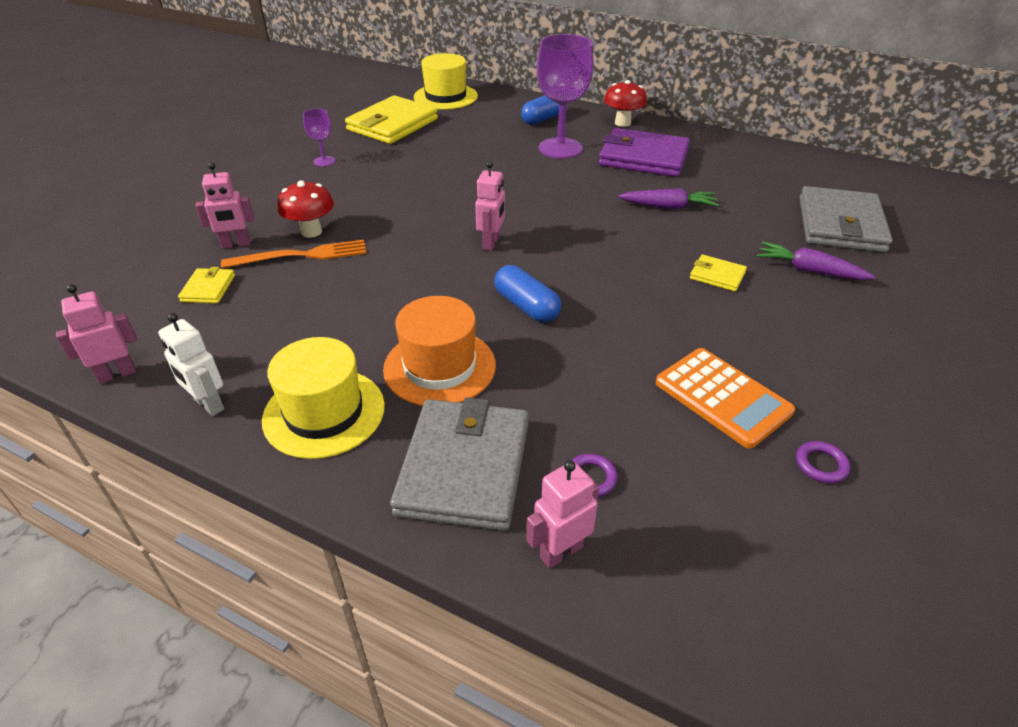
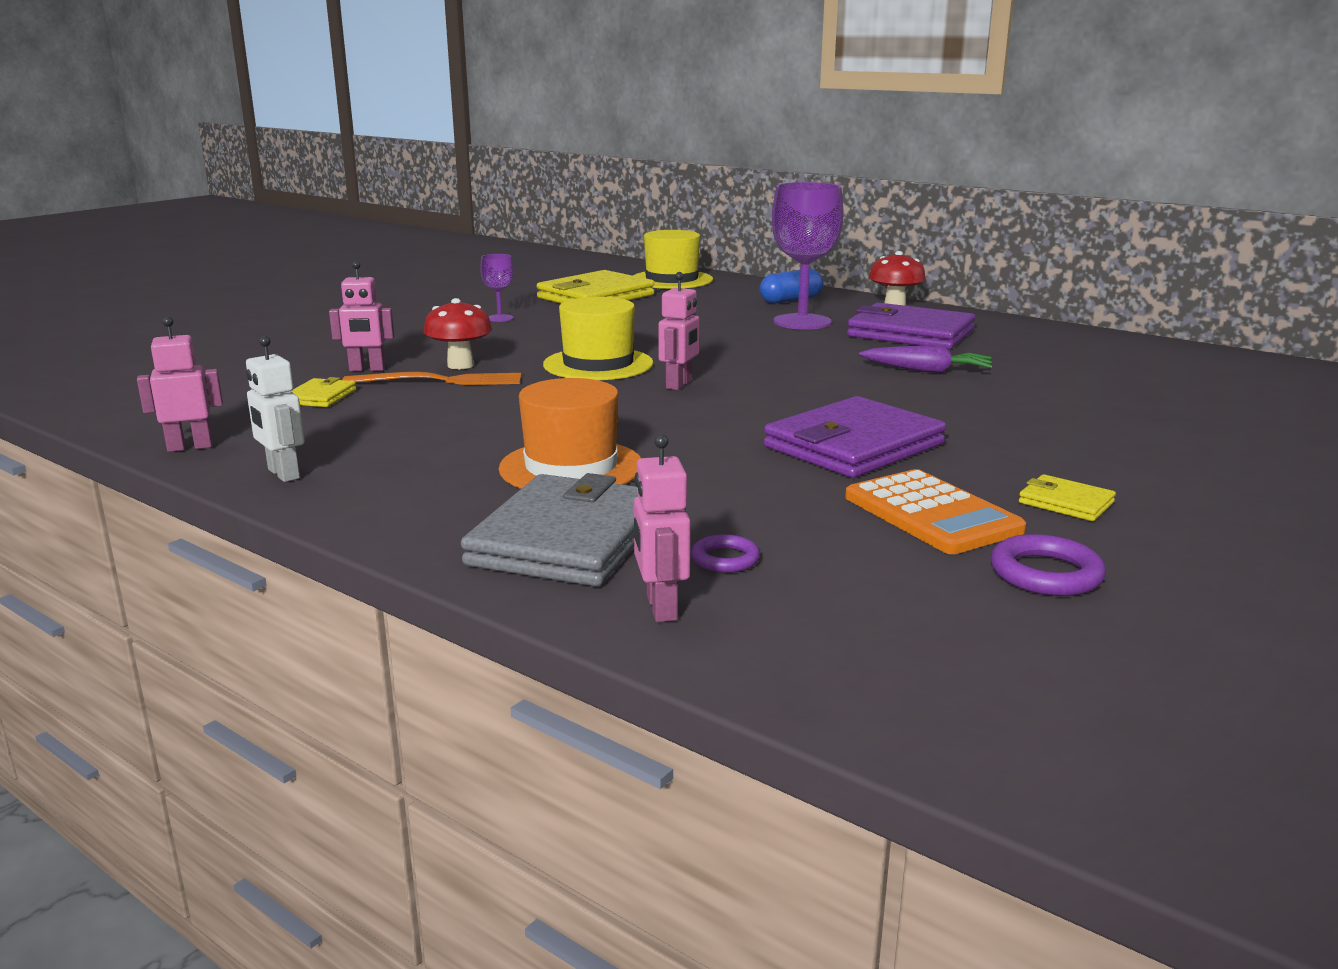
camera: 10 degrees right, 20 degrees down
(324, 412) = (415, 489): yellow hat -> yellow hat (598, 364)
(526, 306) = (702, 431): blue capsule -> none
(561, 551) = (660, 608): pink robot -> pink robot turned 75 degrees counterclockwise
(643, 313) = (853, 445): none -> purple wallet
(717, 275) = (969, 424): yellow wallet -> yellow wallet (1066, 502)
(809, 270) = (1101, 428): purple carrot -> none
(821, 465) = (1045, 574): purple ring -> purple ring, size x1.56
(840, 224) = (1164, 396): grey wallet -> none

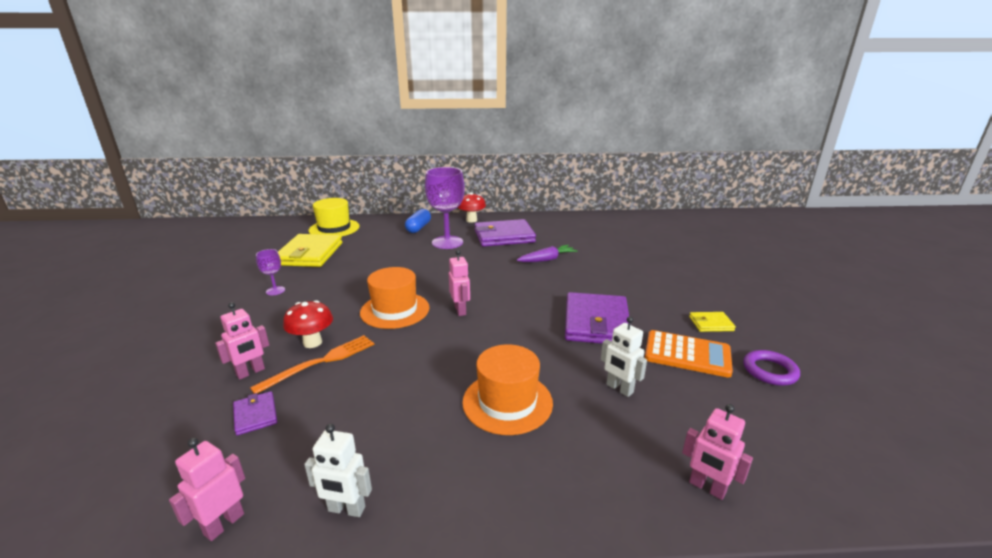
camera: 40 degrees left, 5 degrees up
(321, 397) = (255, 415): yellow wallet -> purple wallet
(567, 539) = (593, 463): grey wallet -> none
(598, 364) = (395, 310): yellow hat -> orange hat
(725, 559) = (673, 432): purple ring -> none
(739, 505) = (619, 389): none -> white robot

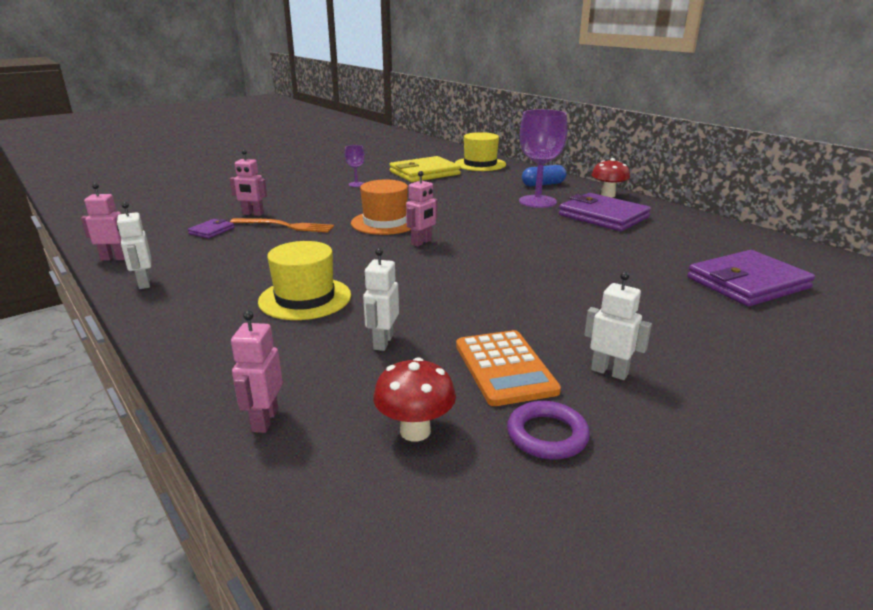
camera: 55 degrees right, 0 degrees up
(312, 342) = (306, 216): red mushroom -> red mushroom (415, 431)
(507, 402) = (305, 298): orange hat -> yellow hat
(547, 259) = (592, 247): purple carrot -> none
(596, 322) = (495, 303): purple wallet -> purple wallet (747, 283)
(711, 324) = (609, 372): yellow wallet -> white robot

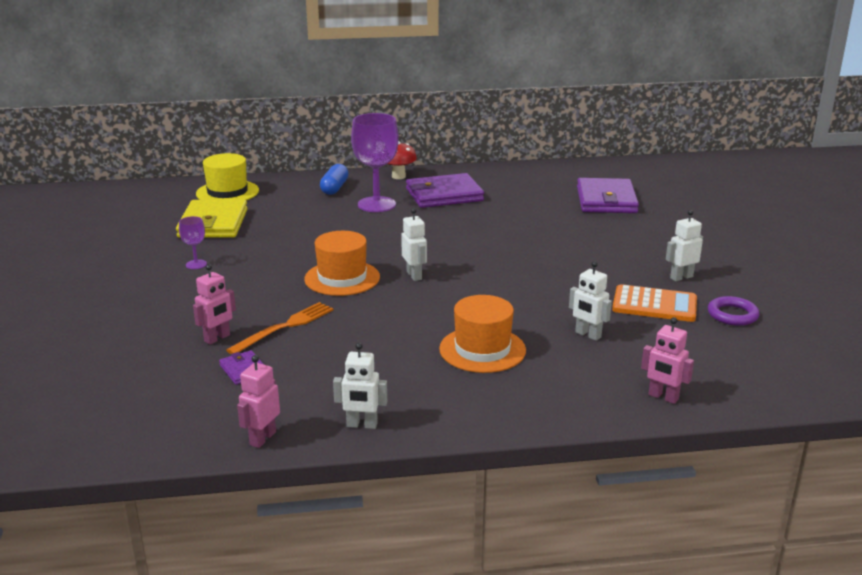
camera: 60 degrees left, 0 degrees up
(305, 298) = (482, 349): yellow hat -> orange hat
(415, 431) = (706, 350): red mushroom -> none
(421, 242) = (414, 275): pink robot -> white robot

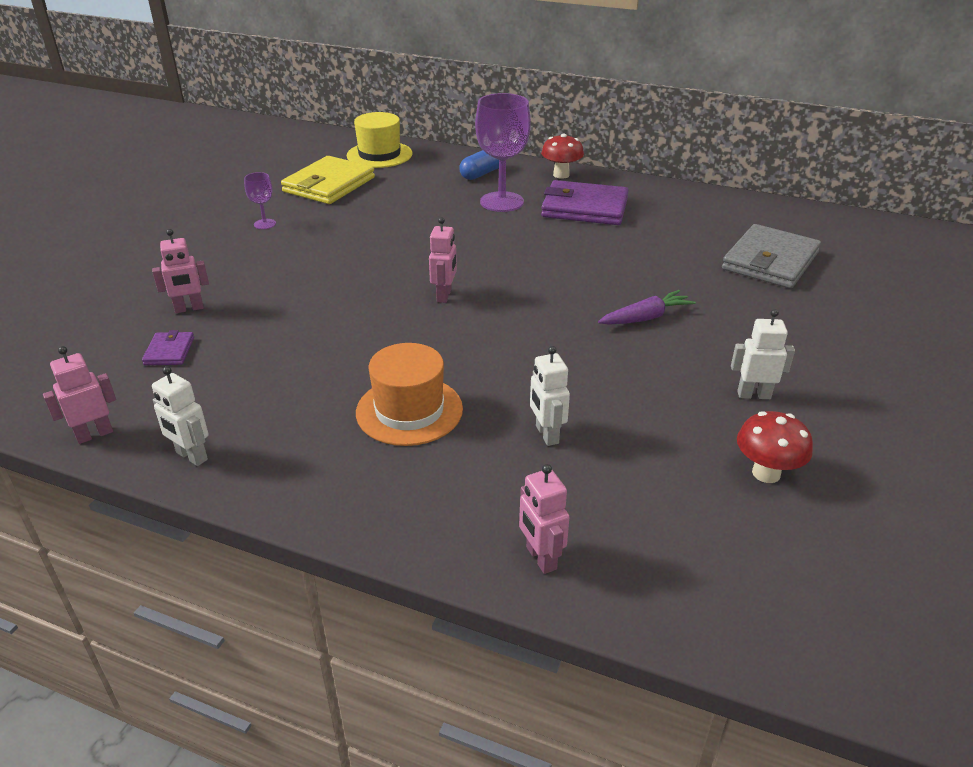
camera: 30 degrees right, 10 degrees up
(284, 327) = (257, 316): orange fork -> none
(342, 278) = (372, 277): orange hat -> none
(414, 275) = (444, 295): white robot -> pink robot
(568, 253) = (645, 318): none -> purple carrot
(606, 200) = (770, 261): purple wallet -> grey wallet
(654, 305) = (675, 422): orange calculator -> none
(732, 315) = (766, 473): purple ring -> red mushroom

